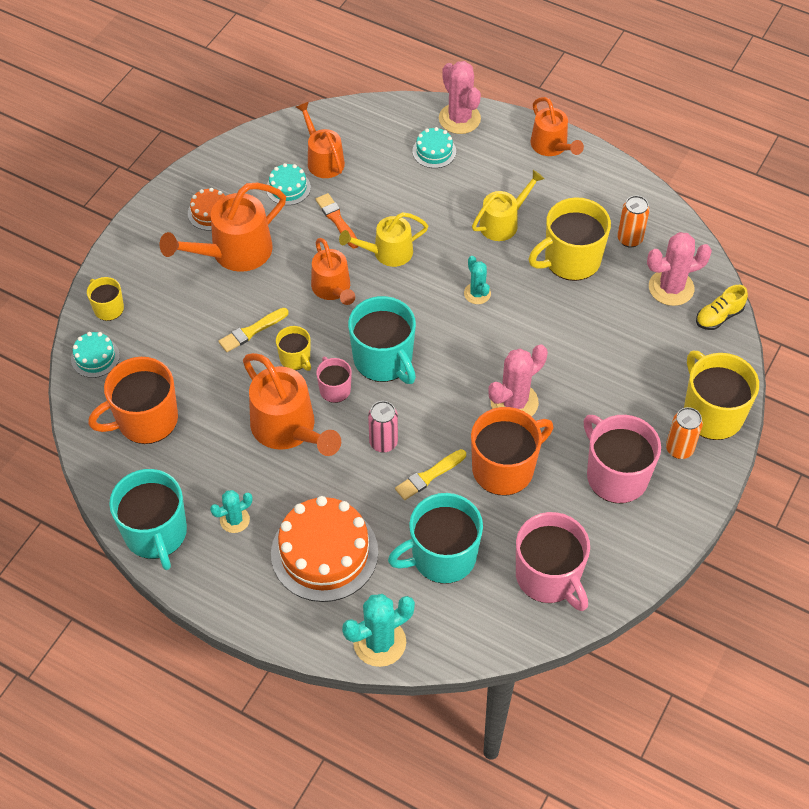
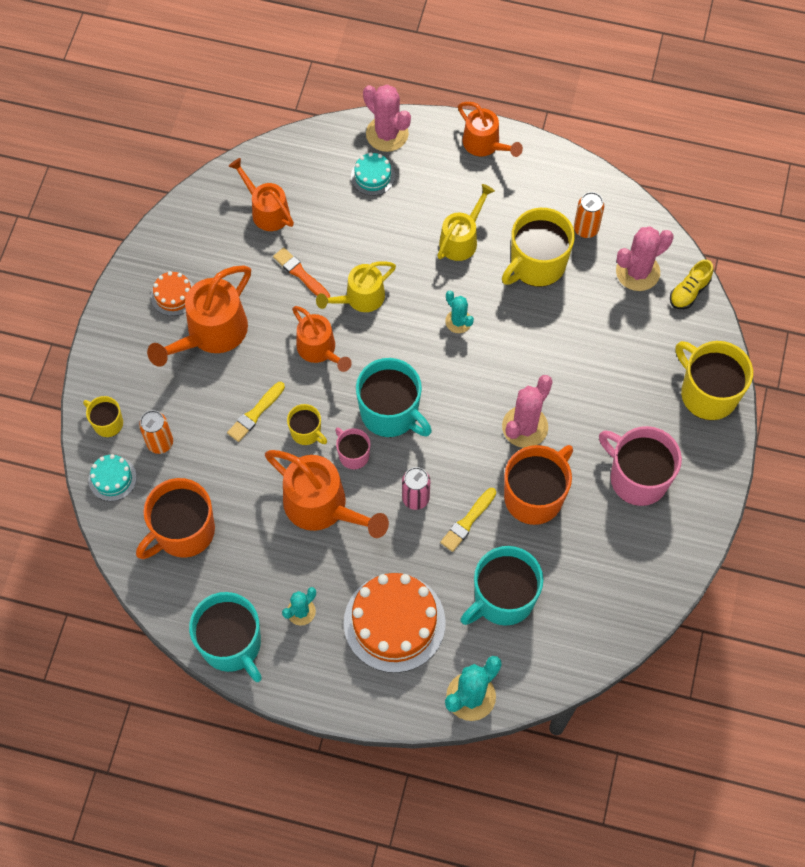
camera: 15 degrees left, 10 degrees up
(288, 188) = (242, 250): turquoise cake -> none
(548, 577) = (604, 593): pink mug -> none
(679, 449) = (687, 437): orange can -> orange can (160, 443)

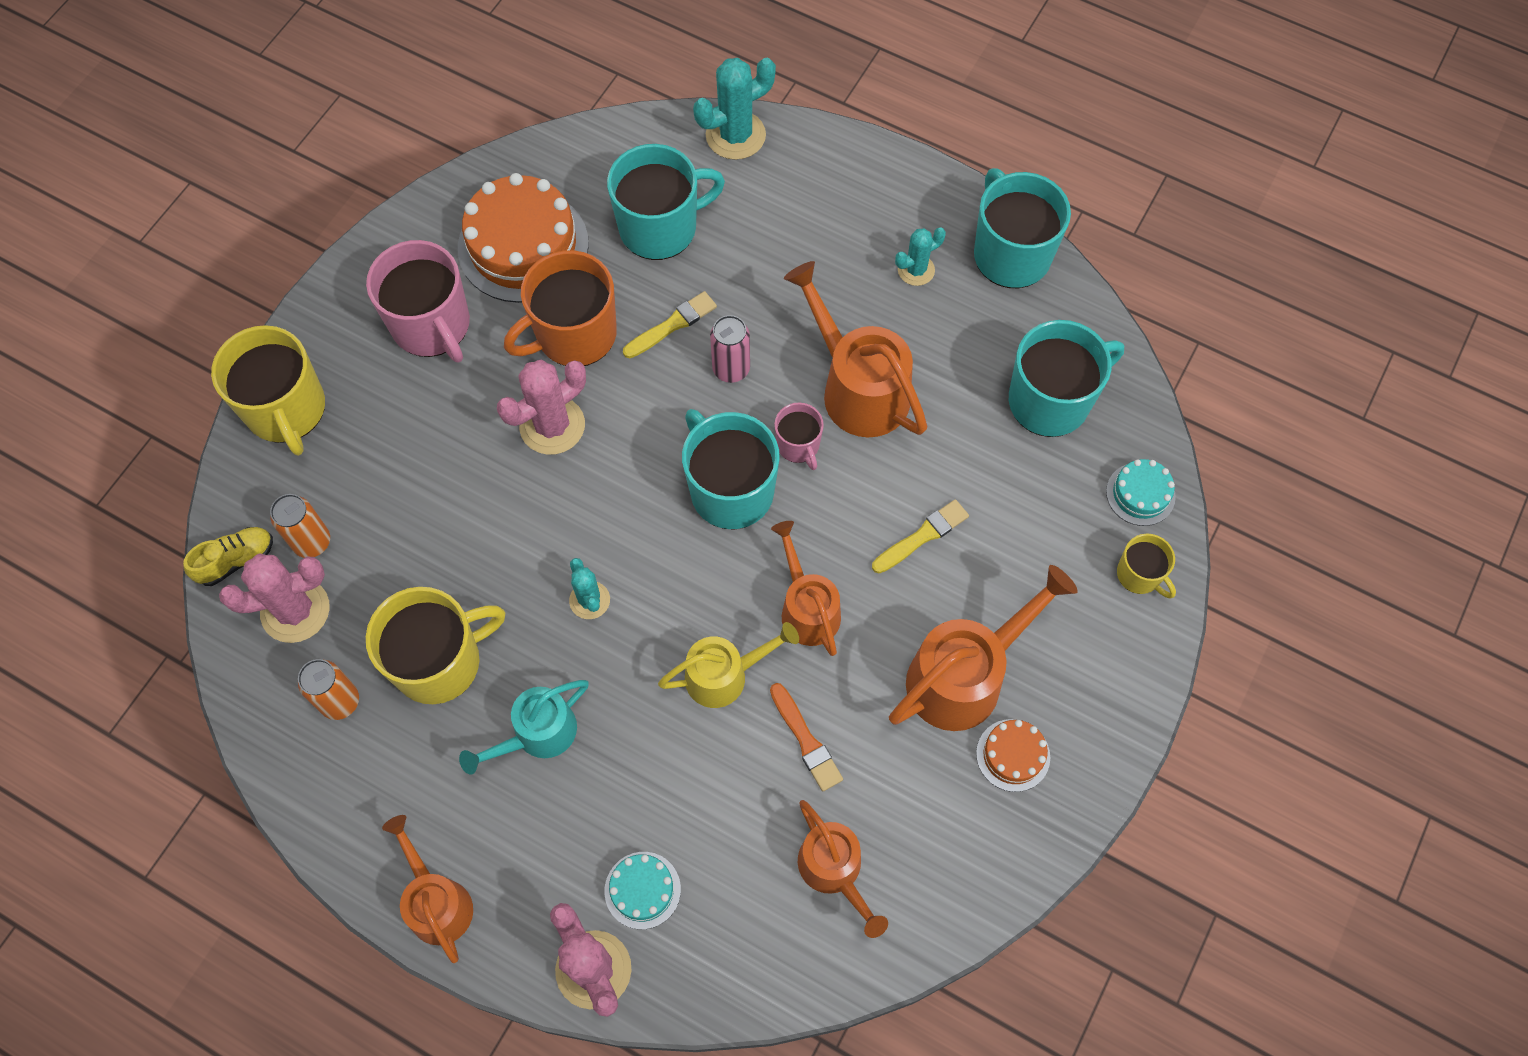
camera: 165 degrees left, 0 degrees up
(160, 443) = (1066, 527): orange can -> orange can (312, 542)
(183, 531) = (1051, 400): orange mug -> turquoise mug
(306, 432) = (856, 492): yellow mug -> none
(394, 622) = (802, 231): orange cake -> orange cake (523, 246)
(462, 239) = (537, 735): yellow watering can -> turquoise watering can

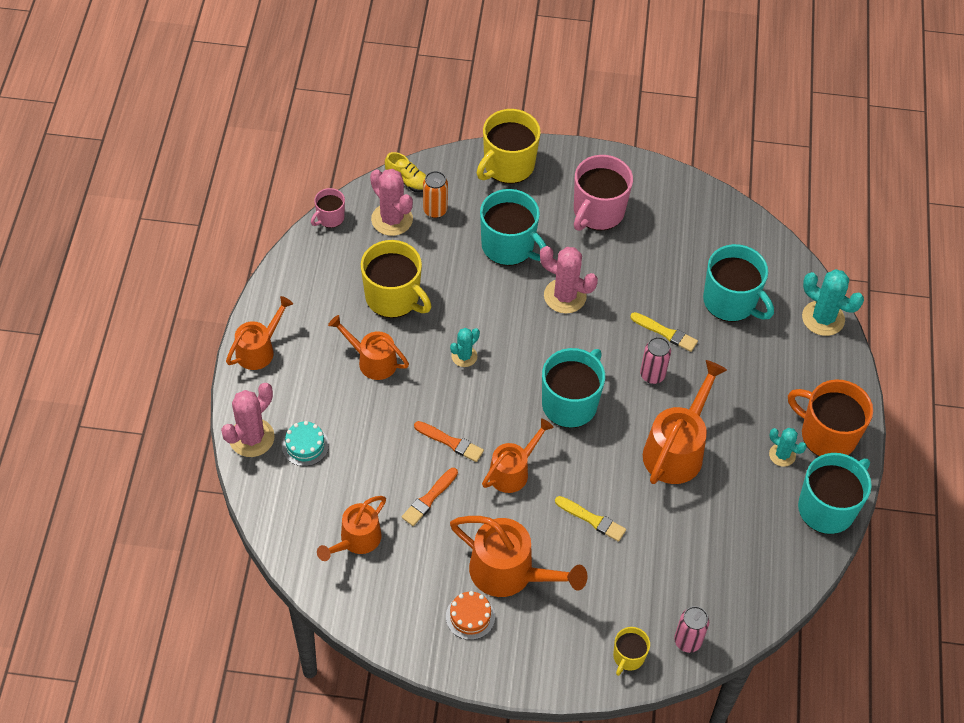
camera: 65 degrees right, 10 degrees down
(340, 701) = (350, 261): orange can -> none
(523, 246) = (676, 236): orange cake -> none
(537, 735) = (372, 361): turquoise watering can -> orange watering can
(574, 334) = (631, 284): orange mug -> orange mug (827, 435)
(725, 675) = (450, 442): yellow watering can -> orange brush
(798, 445) = (619, 430): pink mug -> pink mug (330, 218)
(1051, 400) = (728, 566): turquoise mug -> turquoise mug (509, 246)
(1140, 494) = (687, 641): turquoise cake -> pink can

